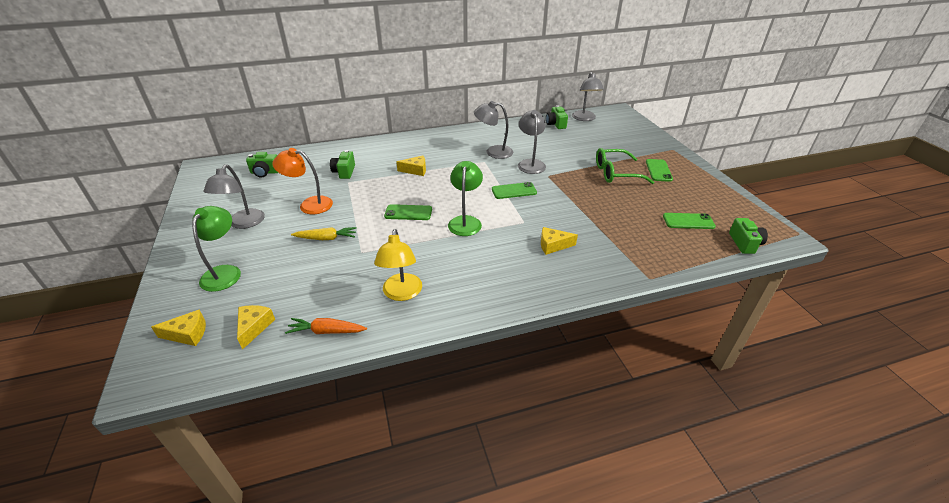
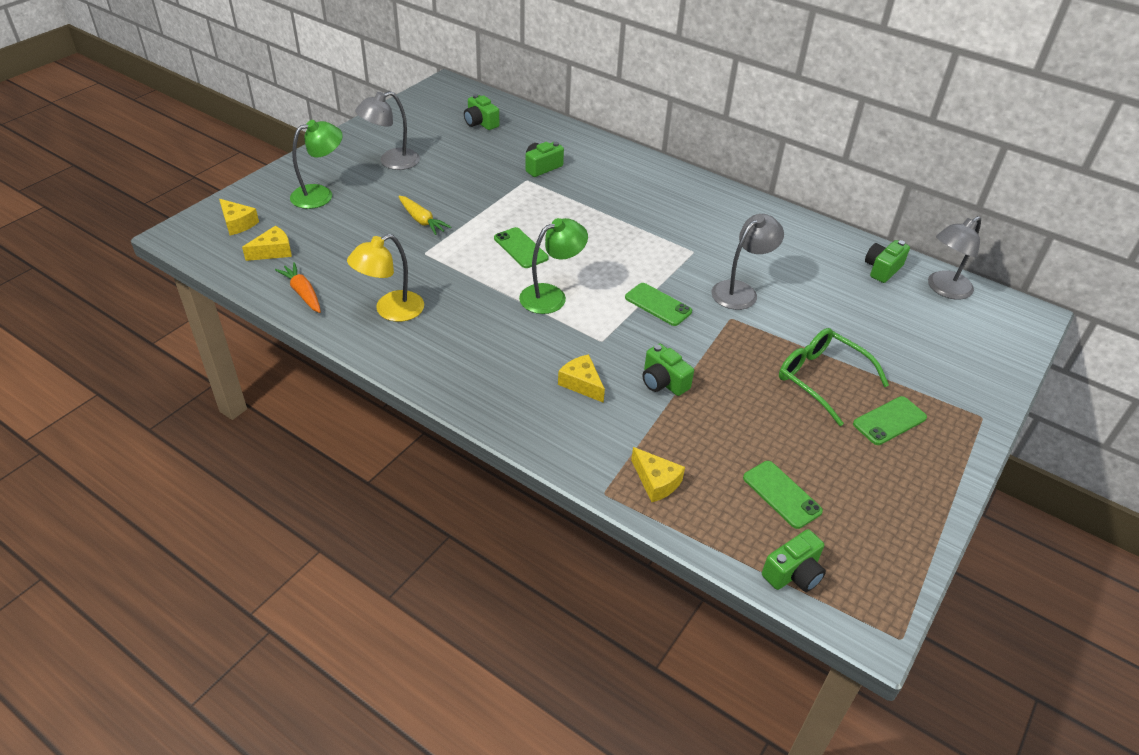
camera: 50 degrees right, 5 degrees up
(309, 205) = (461, 180): orange lamp -> none
(415, 170) = (606, 211): yellow cheese -> yellow cheese (656, 482)
(493, 152) = (727, 248): grey lamp -> none
(577, 217) = (663, 382): none -> green camera

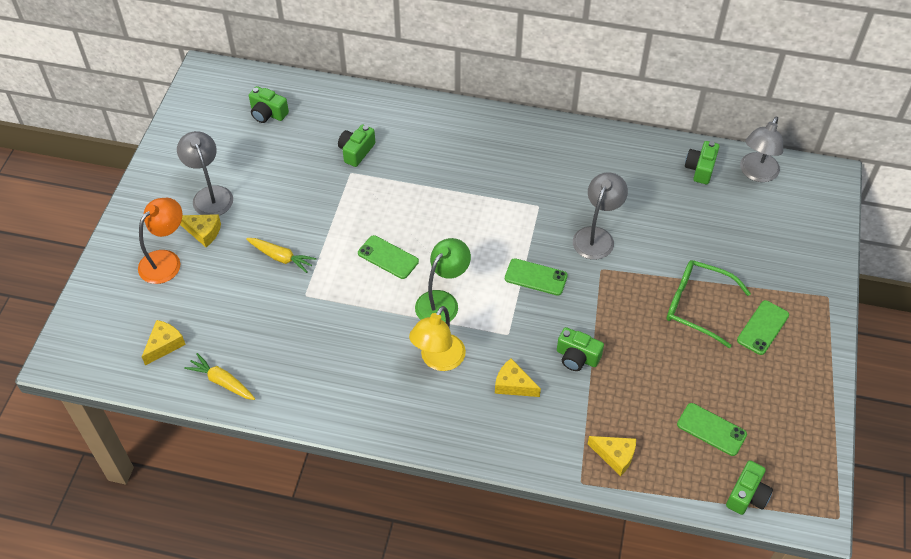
camera: 20 degrees left, 10 degrees up
(238, 223) = (109, 325): yellow cheese -> yellow cheese (203, 232)
(303, 293) = (222, 382): orange carrot -> yellow carrot
(320, 194) = (166, 260): green lamp -> orange lamp
(391, 162) = (210, 195): grey lamp -> grey lamp turned 120 degrees clockwise
(391, 311) = (312, 371): yellow lamp -> yellow lamp (438, 360)

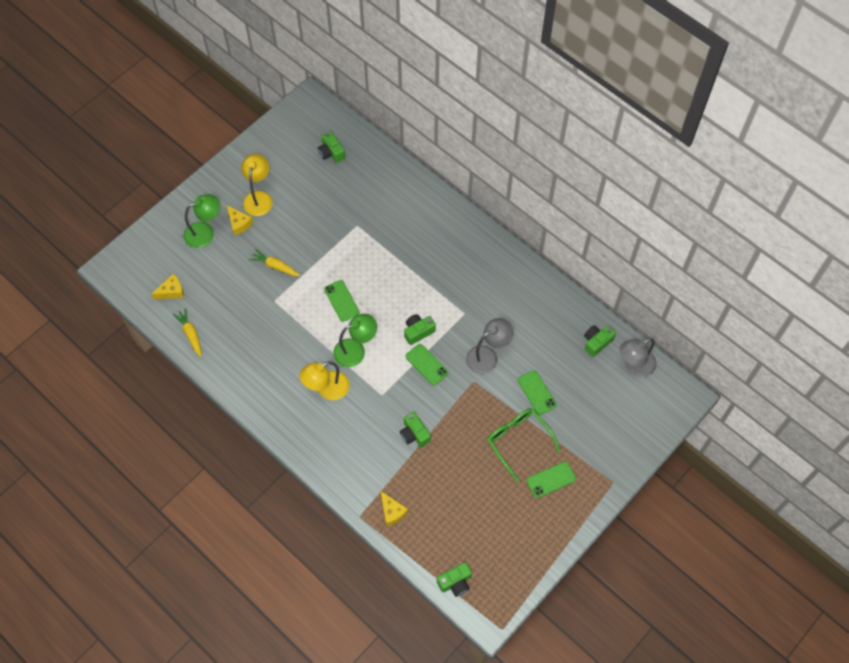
camera: 30 degrees right, 10 degrees up
(166, 260) = (205, 232): orange lamp -> green lamp
(210, 195) = (259, 197): grey lamp -> yellow lamp
(281, 257) = (275, 266): yellow carrot -> yellow carrot turned 150 degrees clockwise
(356, 151) = (371, 211): green camera -> green camera (418, 332)
(513, 385) = (362, 431): yellow cheese -> none
(711, 429) = (465, 528): green phone -> green phone (536, 392)

